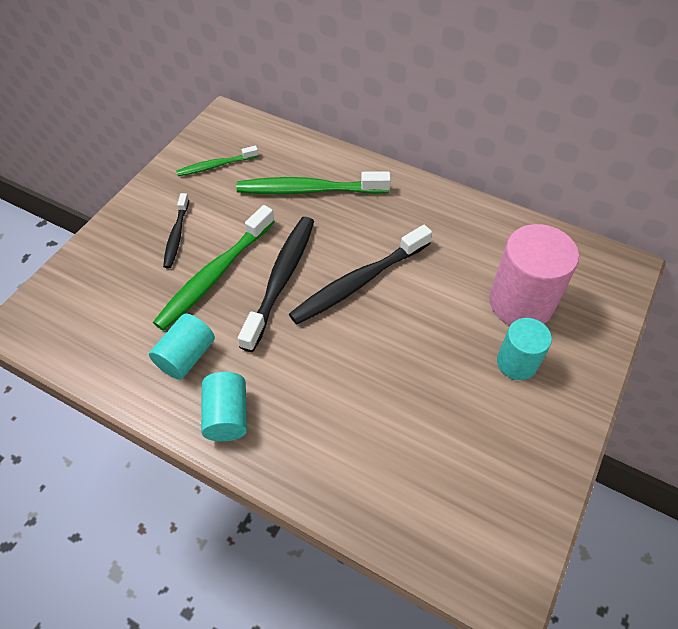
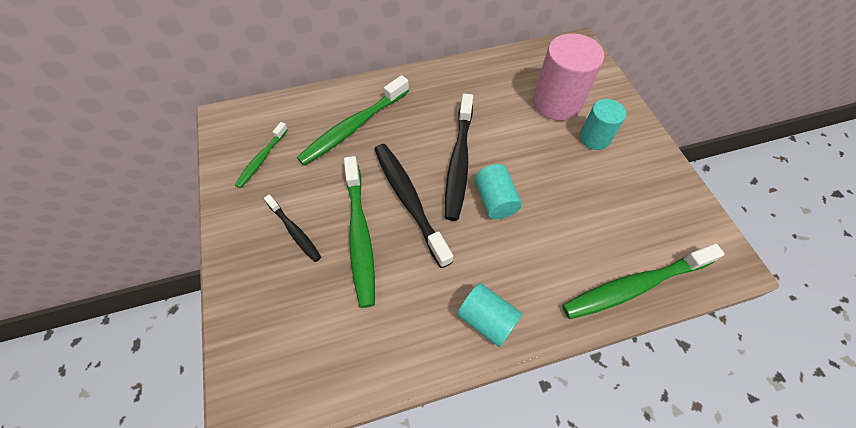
camera: 45 degrees left, 5 degrees up
(186, 356) = (411, 308): turquoise cylinder -> turquoise cylinder (495, 200)
(379, 510) = (634, 285): none -> green toothbrush

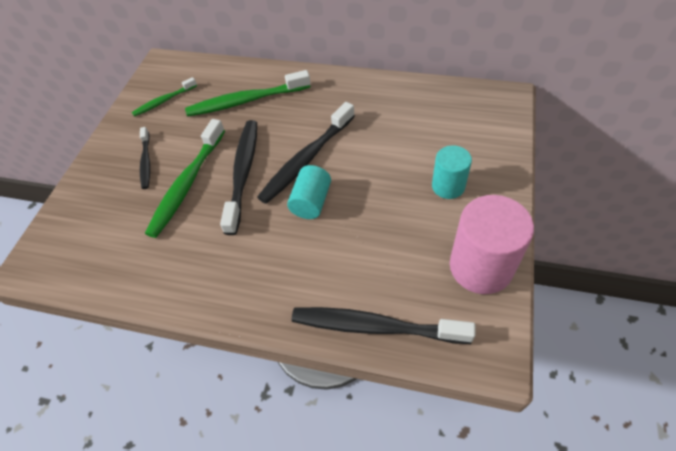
camera: 35 degrees right, 5 degrees down
(487, 319) = (229, 289): turquoise cylinder -> none
(556, 103) = (437, 142): pink cylinder -> pink cylinder (480, 267)
(634, 285) = (375, 326): green toothbrush -> black toothbrush

